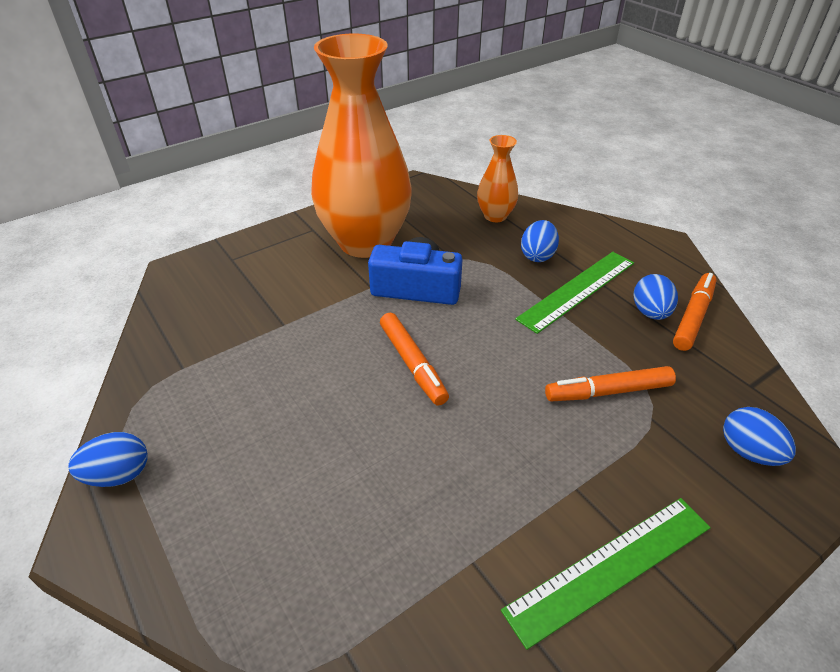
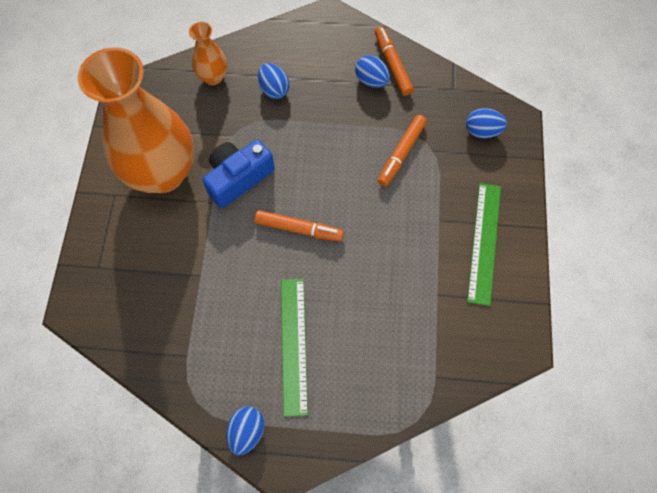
camera: 50 degrees left, 25 degrees up
(577, 290) = (322, 98): green ruler -> green ruler (293, 345)

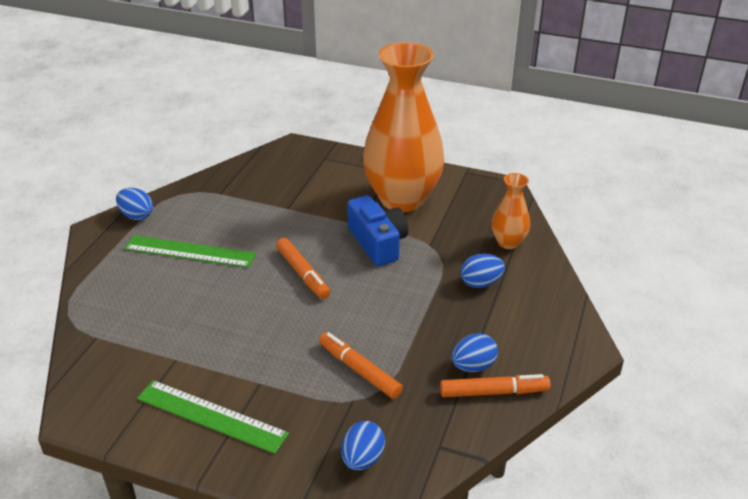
camera: 105 degrees right, 30 degrees down
(299, 229) = (303, 273): orange marker -> orange marker turned 60 degrees counterclockwise

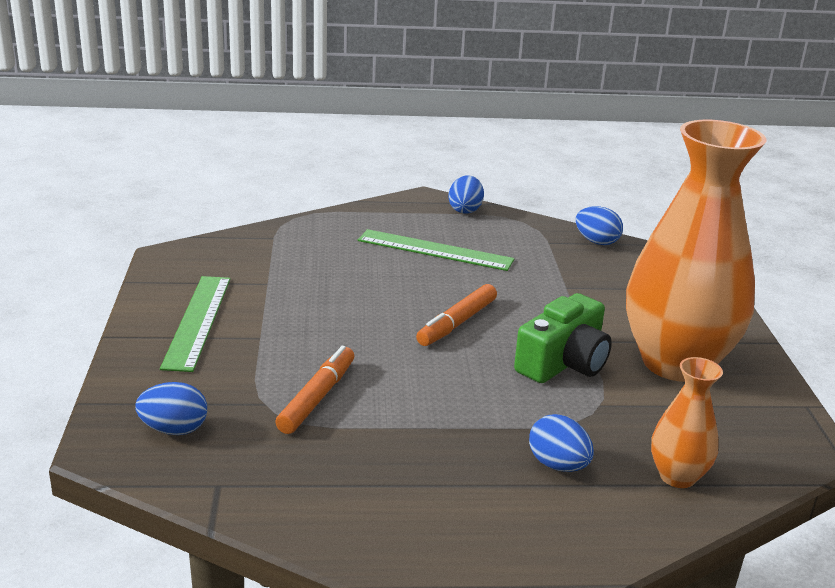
camera: 65 degrees right, 10 degrees down
(190, 251) = (435, 250): green ruler -> green ruler turned 60 degrees counterclockwise
(378, 243) = (563, 362): blue camera -> green camera
(473, 366) = (379, 488): blue egg -> blue egg (596, 242)
(493, 392) = (340, 516): orange marker -> none

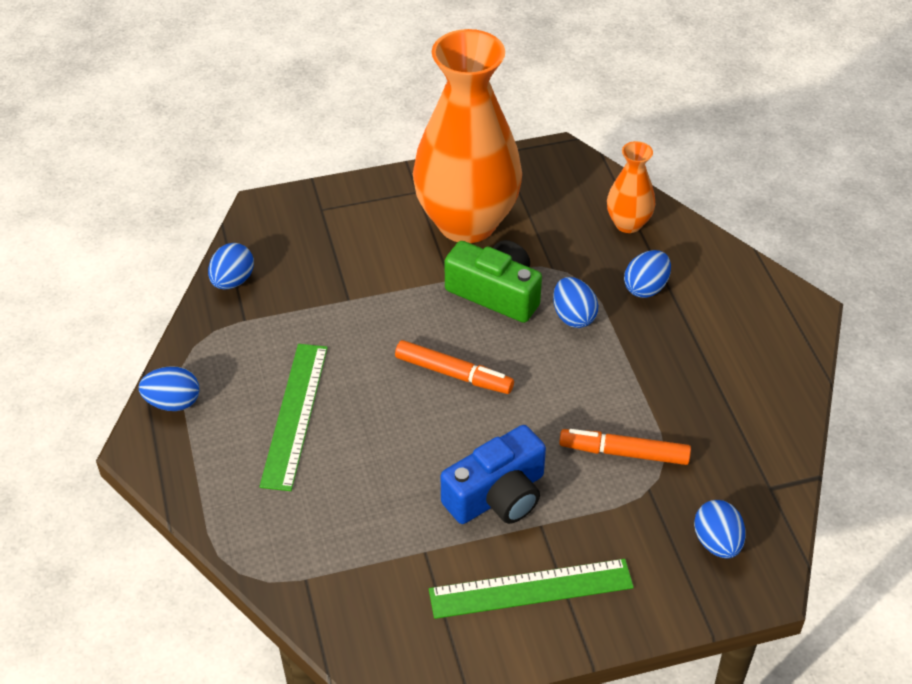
camera: 100 degrees left, 20 degrees up
(304, 322) = (497, 495): none -> blue camera
(519, 404) = (573, 316): none -> blue egg

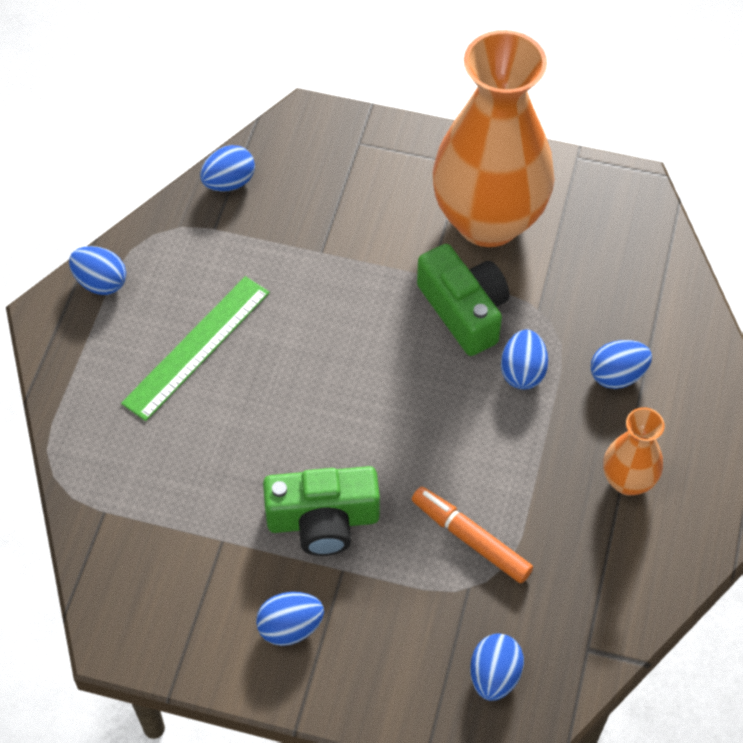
camera: 30 degrees right, 10 degrees up
(453, 374) = (366, 376): orange marker -> none
(497, 495) = (323, 520): blue camera -> green camera
(531, 589) = (290, 627): green ruler -> blue egg
(628, 223) = (650, 296): orange vase -> orange vase (628, 481)

